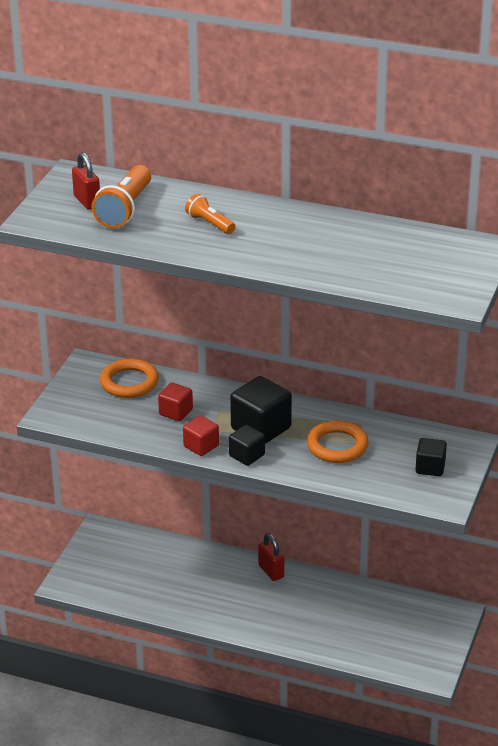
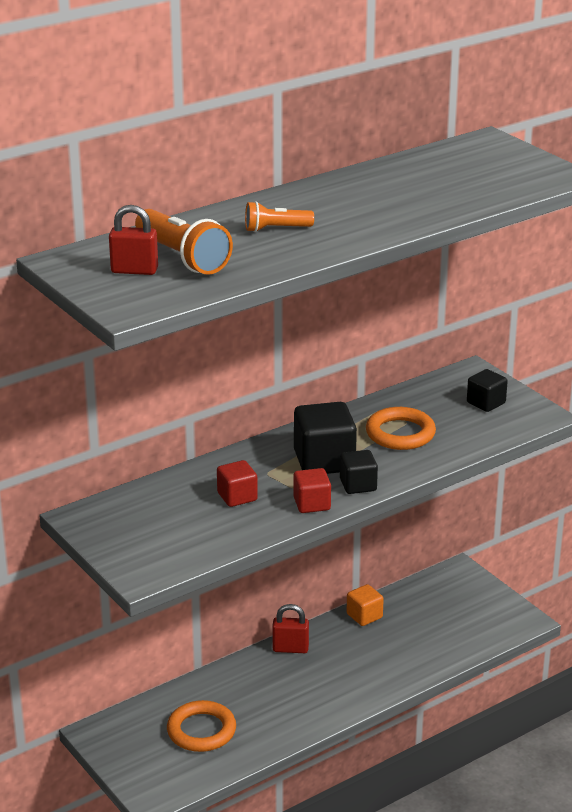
camera: 55 degrees left, 5 degrees down
(129, 382) = (150, 504): orange ring -> orange ring (201, 730)
(347, 589) = (364, 616): none -> orange cube

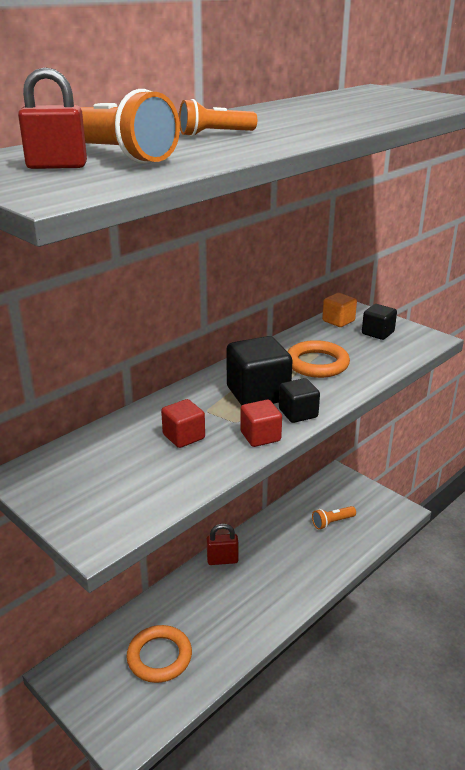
camera: 10 degrees left, 0 degrees up
(364, 616) = (276, 522): orange cube -> orange cube (338, 321)
(432, 624) = (332, 522): none -> orange flashlight

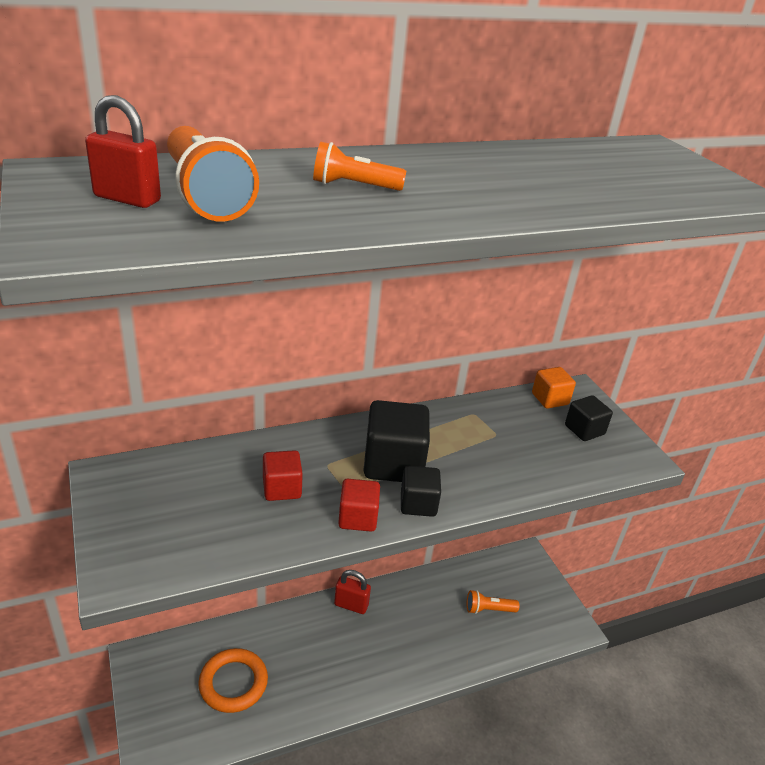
camera: 20 degrees right, 5 degrees up
(317, 363) = (485, 447): orange ring -> none

